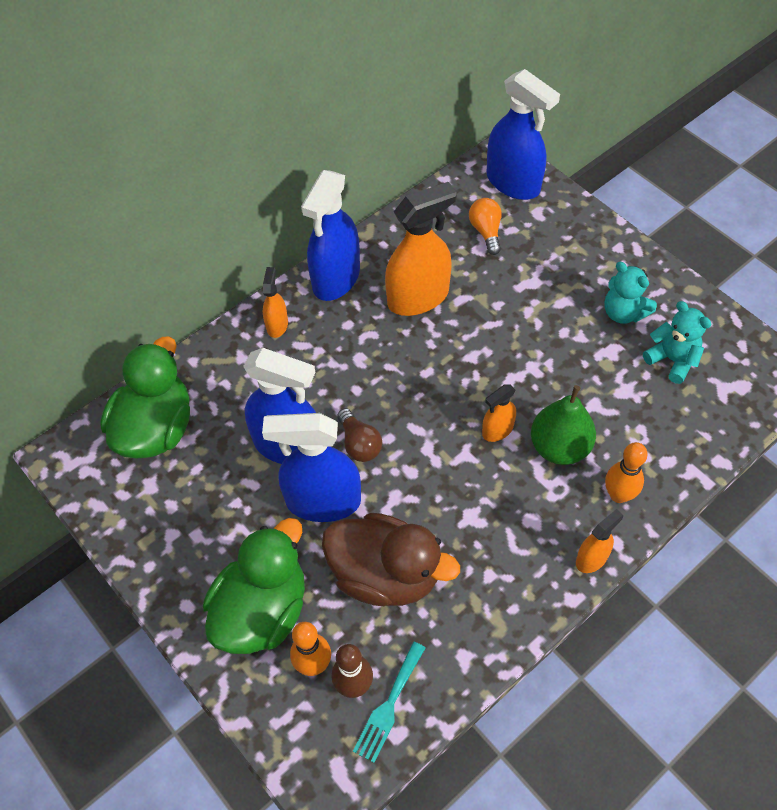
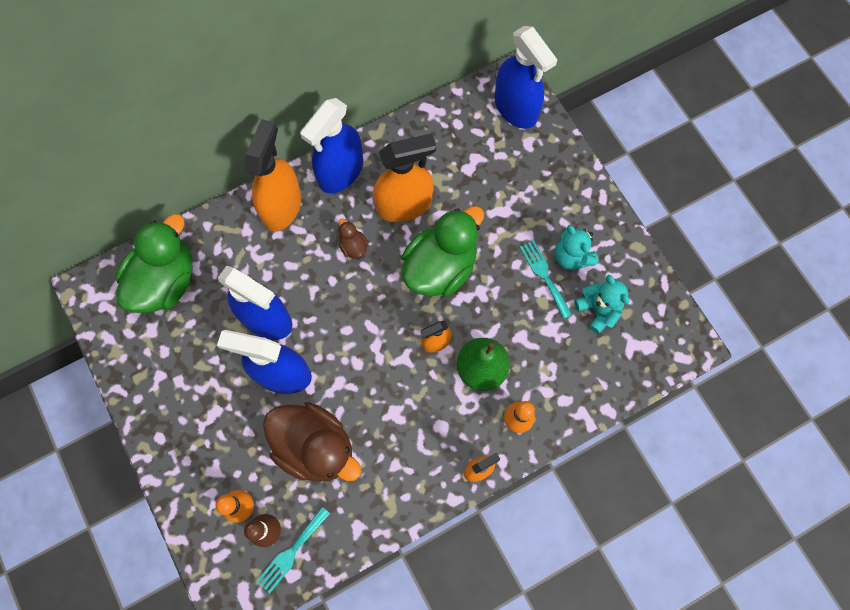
camera: 10 degrees right, 15 degrees up
(262, 610) = (215, 455): green duck -> green duck (440, 267)
(277, 325) = (282, 206): orange spray bottle -> orange spray bottle, size x2.01
(359, 444) = (322, 330): brown light bulb -> none
(371, 350) = (353, 246): none -> brown duck
(486, 232) = (478, 152): orange light bulb -> none
(599, 337) = (544, 276): none -> turquoise fork

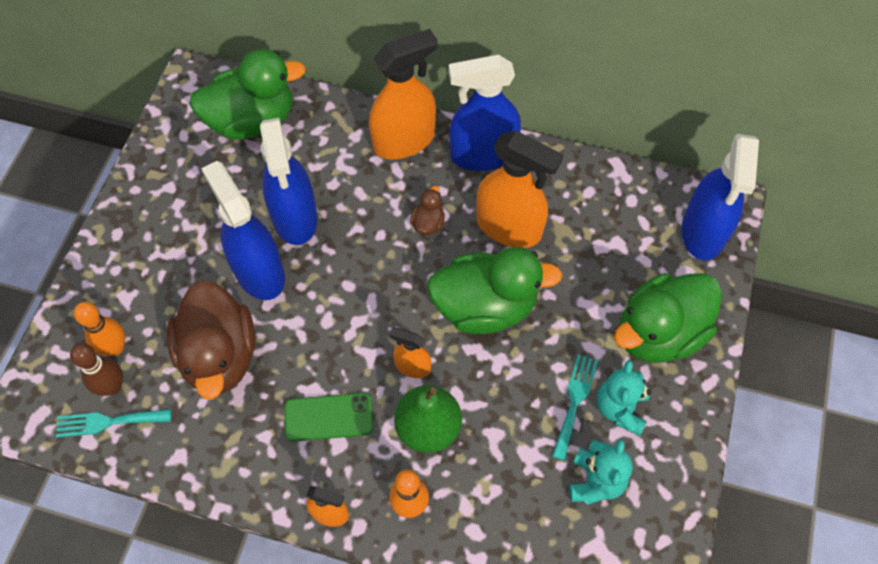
camera: 45 degrees right, 10 degrees down
(420, 418) = (329, 417): none -> green phone
(550, 193) = (659, 333): none -> green duck

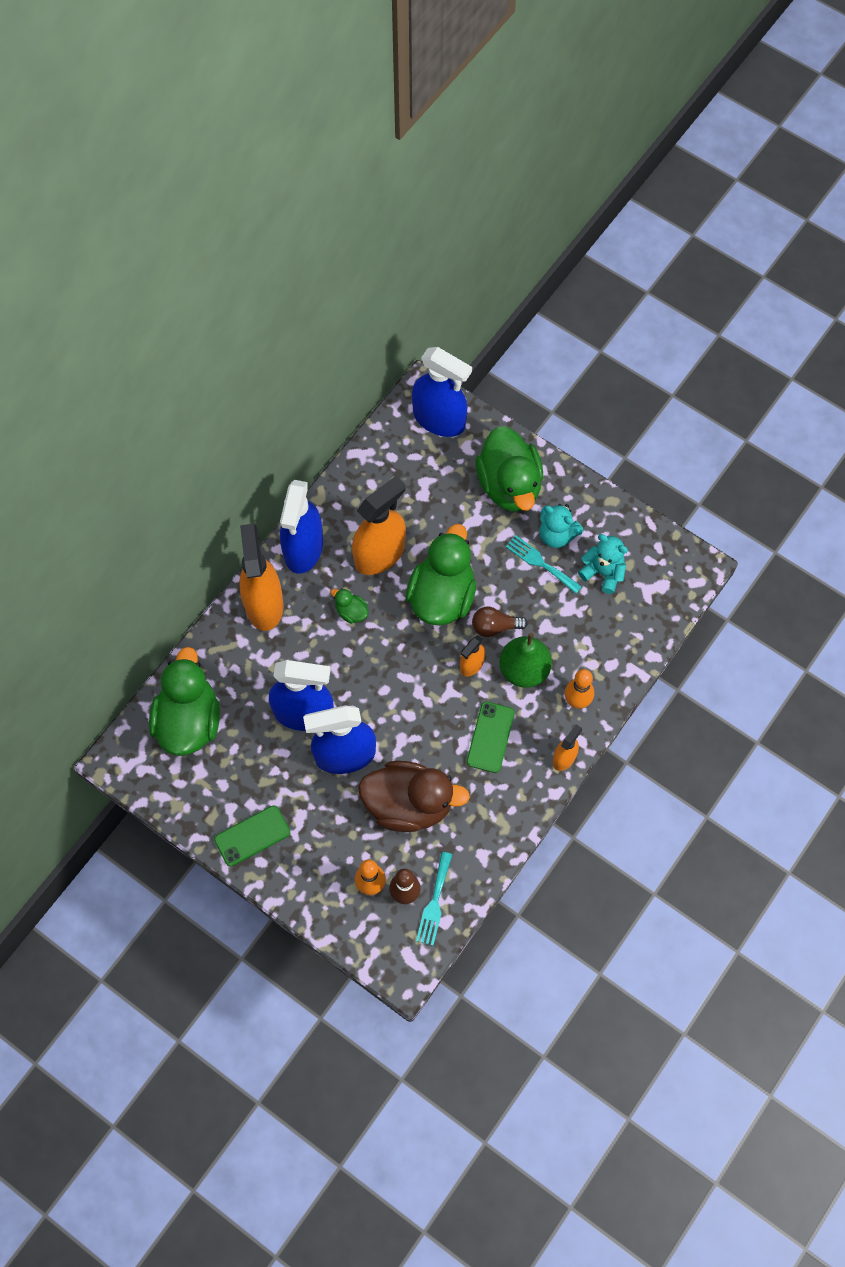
camera: 70 degrees left, 5 degrees up
(143, 216) = (252, 836): none -> green phone
(428, 223) = (351, 612): brown duck -> green duck
(470, 376) = (495, 626): none -> brown light bulb

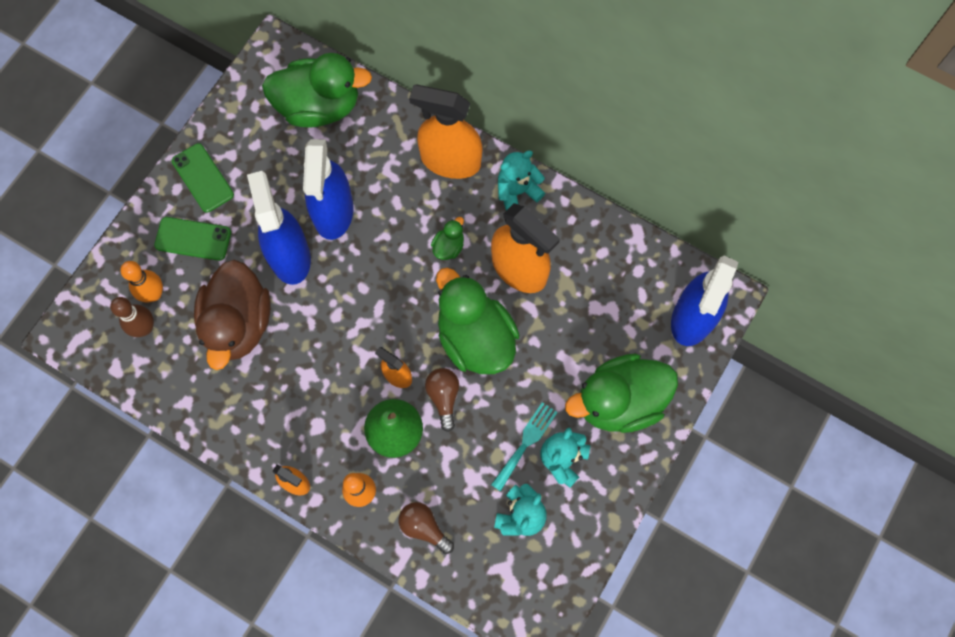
camera: 85 degrees right, 5 degrees up
(264, 604) = (450, 160): orange spray bottle -> orange spray bottle turned 150 degrees counterclockwise
(303, 548) = (517, 191): blue spray bottle -> turquoise teddy bear
(434, 903) = (135, 358): turquoise fork -> none
(442, 596) = (475, 338): green duck -> green duck turned 135 degrees counterclockwise
(490, 737) = (315, 401): green phone -> green phone (193, 239)
(610, 651) = (424, 527): none -> brown light bulb

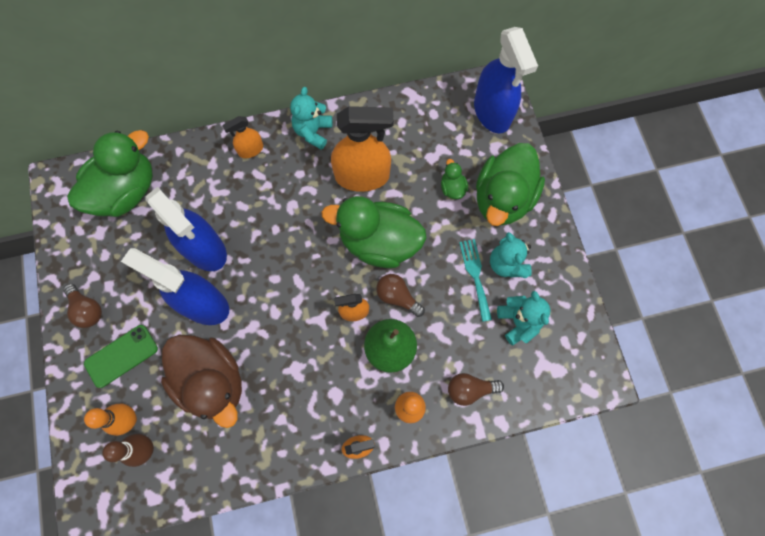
camera: 45 degrees left, 0 degrees up
(202, 178) = (87, 309): green phone -> brown light bulb
(448, 246) = (304, 202): green duck -> green duck (452, 188)
(450, 160) = (250, 150): orange spray bottle -> orange spray bottle, size x0.50

